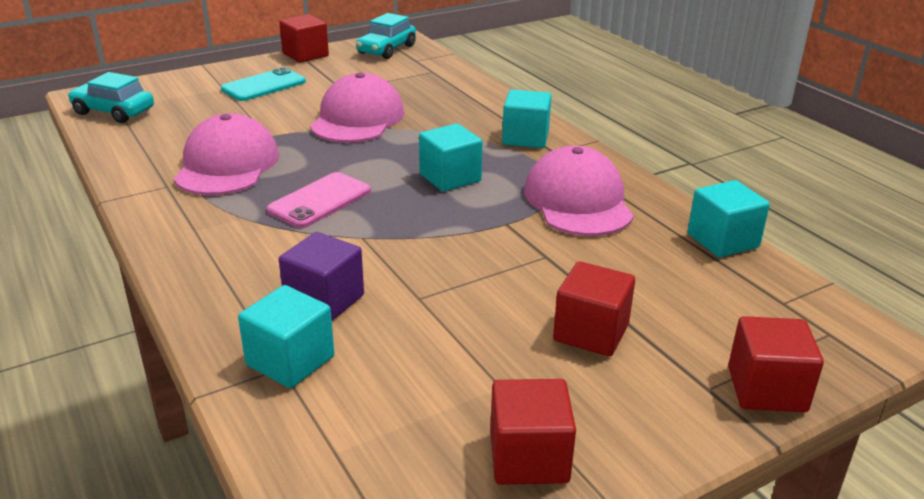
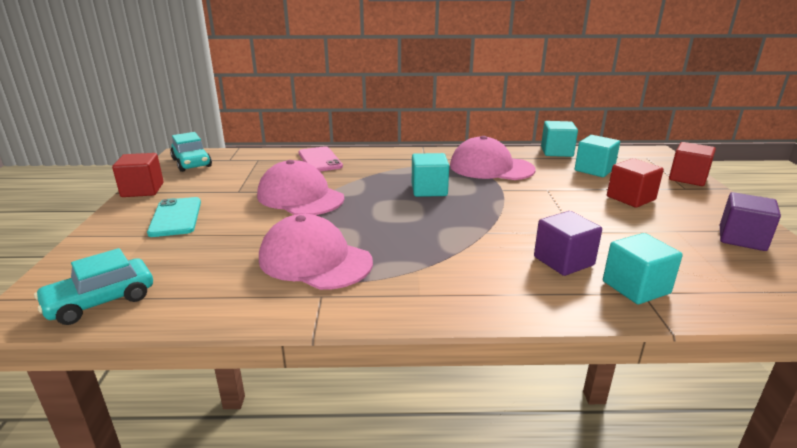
camera: 60 degrees left, 5 degrees down
(320, 201) = (419, 235): pink phone -> pink phone (320, 160)
(525, 138) = (399, 160): turquoise cube -> turquoise cube (594, 170)
(529, 458) = (742, 238): red cube -> purple cube

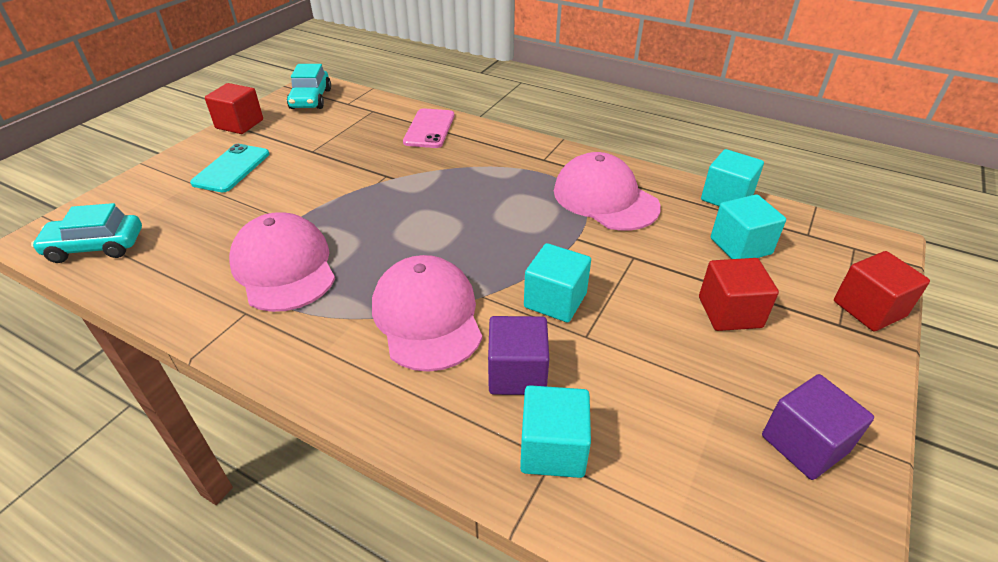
camera: 30 degrees right, 15 degrees up
(300, 197) = (356, 177): pink cap -> pink cap (427, 316)
(429, 190) = (492, 211): turquoise cube -> turquoise cube (555, 300)

